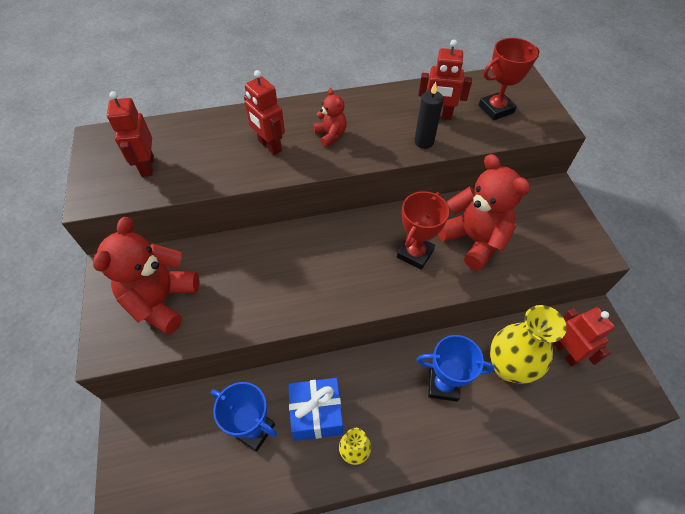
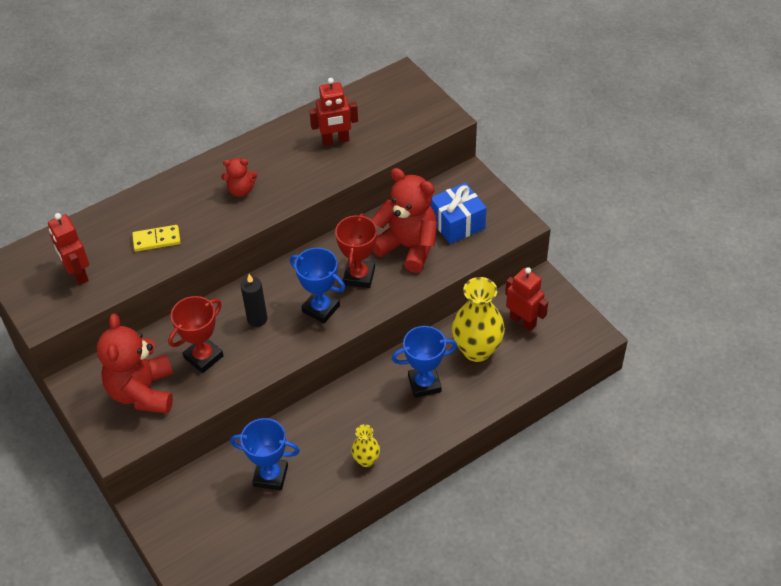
camera: 20 degrees left, 5 degrees down
(232, 157) = (156, 240): none -> yellow domino
(269, 146) = (187, 218): red robot -> none
(316, 414) = (321, 445): blue gift -> blue gift (457, 223)
(331, 135) = (241, 190): red teddy bear -> red teddy bear turned 135 degrees clockwise
(365, 274) = (321, 308): none -> blue trophy
(424, 142) = (331, 170): black candle -> black candle (257, 319)
(496, 109) = (387, 117): red trophy -> red trophy (203, 357)

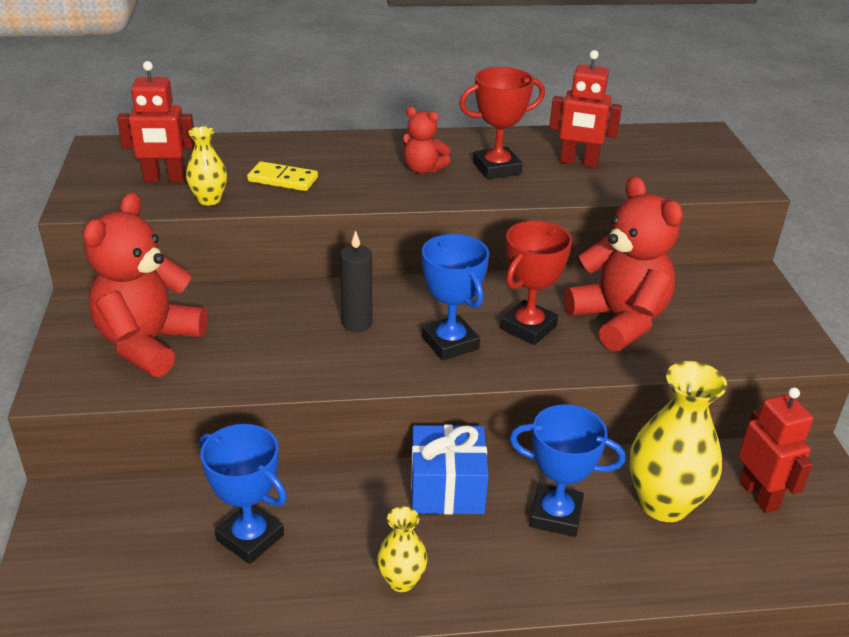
camera: 25 degrees right, 15 degrees down
(78, 274) = (164, 179): red robot -> red robot turned 90 degrees counterclockwise
(123, 279) = (209, 200): none -> yellow vase
(203, 357) = (255, 337): red trophy -> red trophy (496, 168)
(457, 223) = (707, 320): blue gift -> blue gift (447, 488)

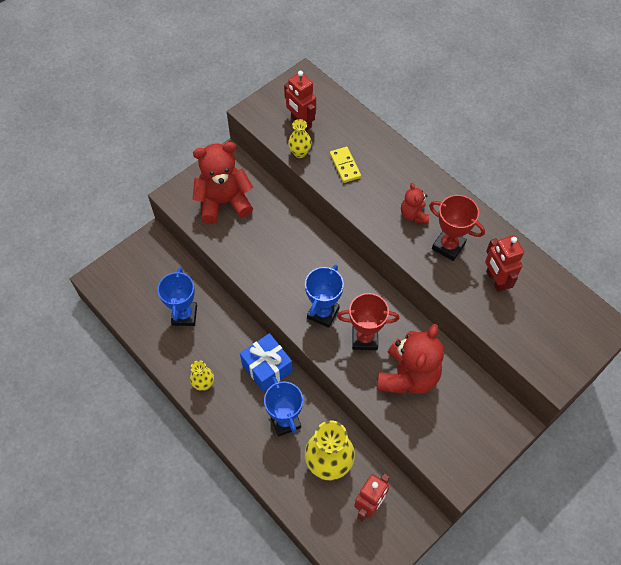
camera: 55 degrees right, 25 degrees up
(357, 323) = (304, 266): black candle -> none

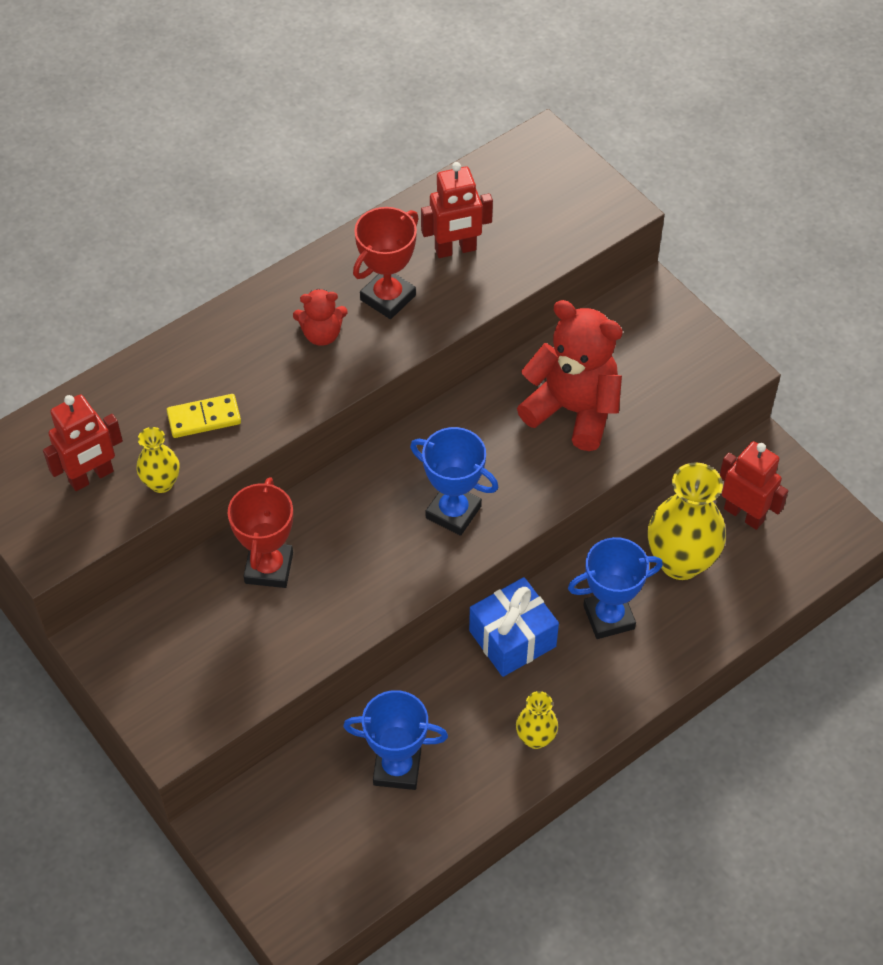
camera: 85 degrees left, 5 degrees down
(224, 202) = (202, 653): red teddy bear -> none
(364, 338) = (504, 459): red trophy -> red trophy (269, 568)

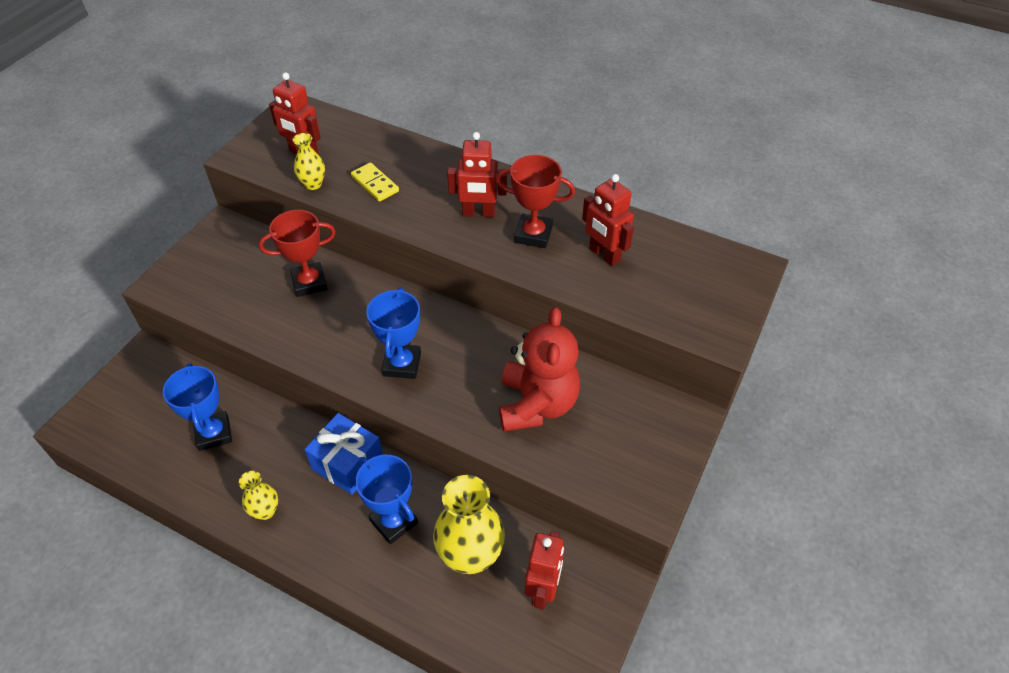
camera: 65 degrees right, 5 degrees down
(322, 334) = (478, 213): red teddy bear -> red robot

